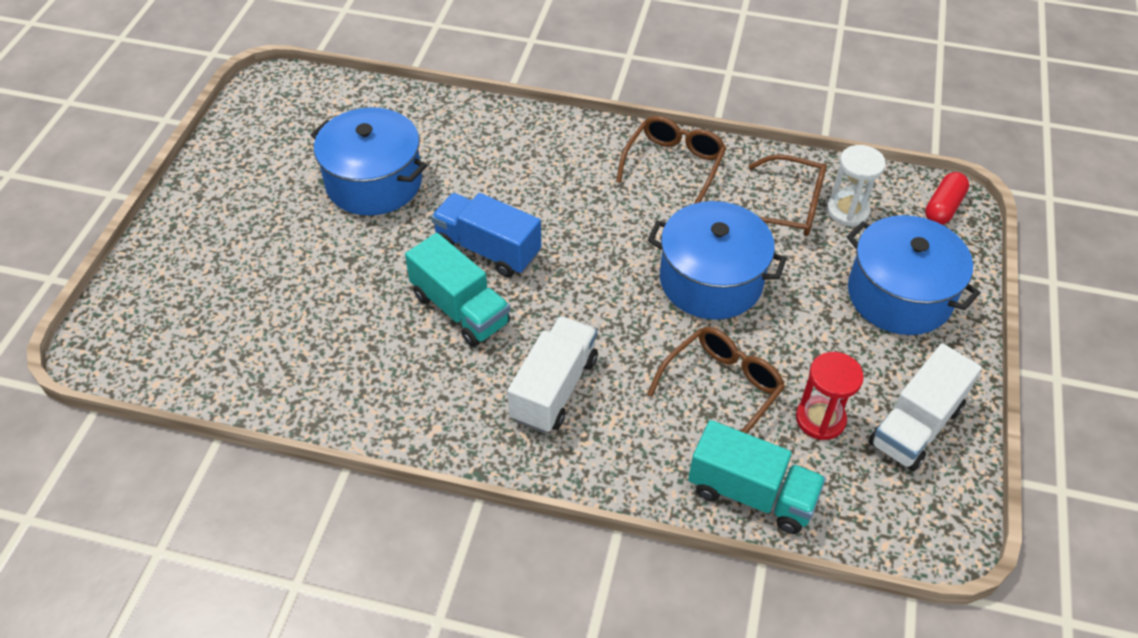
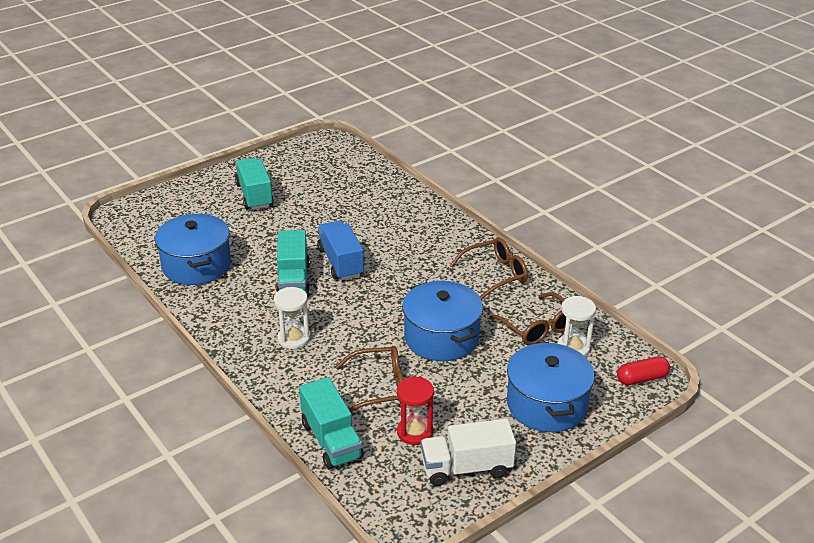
camera: 40 degrees right, 15 degrees down
(264, 214) = (254, 195): none -> turquoise truck
(374, 182) = (323, 206): blue pot -> blue pot (196, 265)
(554, 389) = (294, 338): white truck -> white hourglass

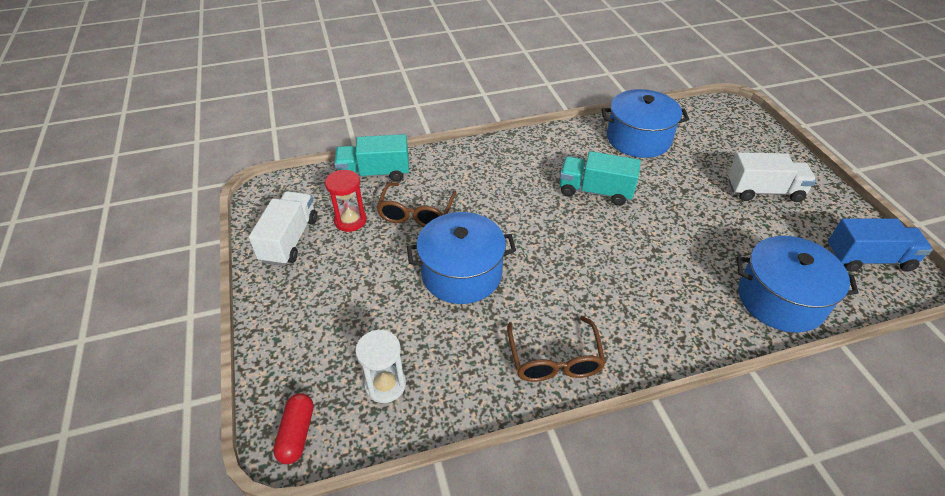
camera: 110 degrees right, 10 degrees up
(254, 195) = (764, 191): turquoise truck -> white truck
(294, 338) = (508, 176): white hourglass -> none
(341, 262) = (618, 229): blue truck -> blue truck (868, 259)
(538, 328) = (436, 364): brown glasses -> none
(547, 404) = (319, 323): blue pot -> blue pot (780, 299)

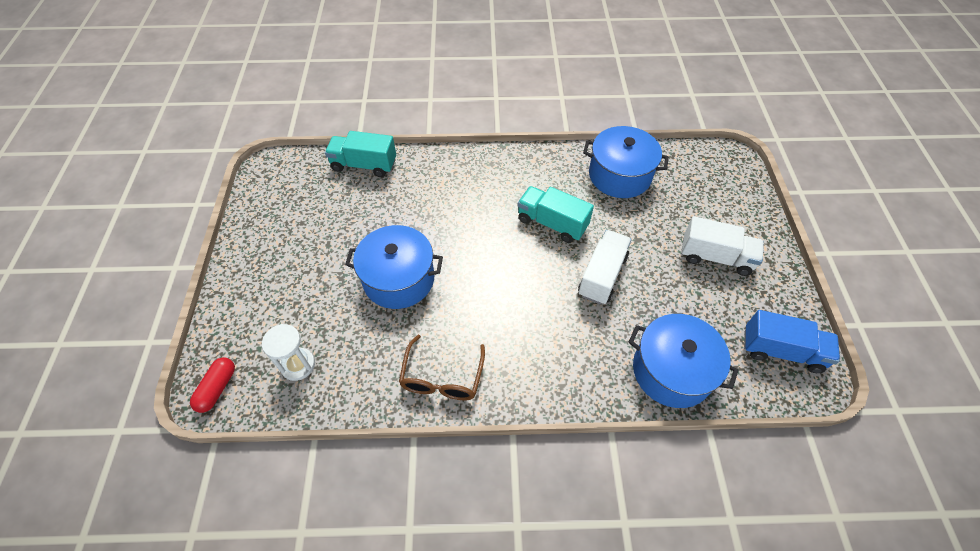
camera: 15 degrees right, 10 degrees up
(290, 240) = (271, 215): white truck -> white truck (602, 276)
(350, 220) = (327, 207): red hourglass -> none
(416, 213) = (384, 212): brown glasses -> none

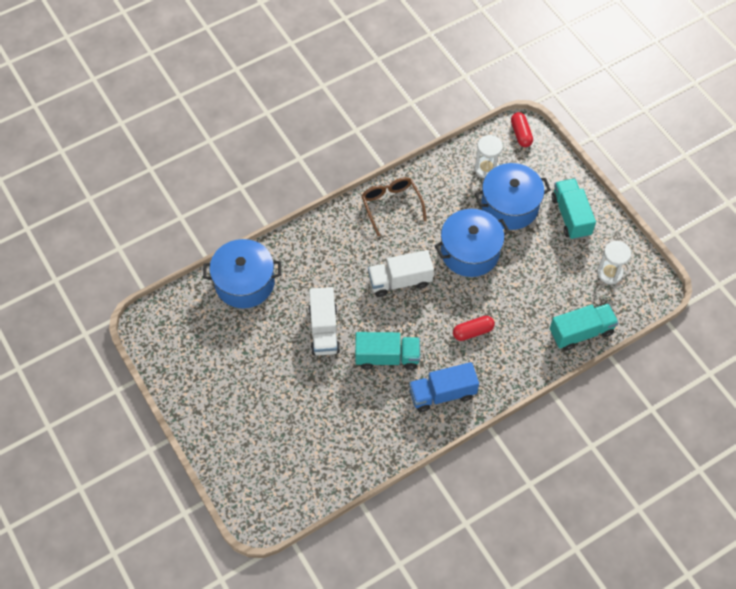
camera: 150 degrees right, 5 degrees up
(268, 263) = (570, 216): none -> turquoise truck
(290, 197) = (609, 273): none -> white hourglass
(456, 208) = (473, 332): none -> red capsule
(619, 175) = (356, 439): blue pot -> blue pot (509, 206)
(715, 257) = (242, 392): white truck -> white truck (400, 281)
(781, 351) = (172, 335): blue truck -> blue truck (442, 394)

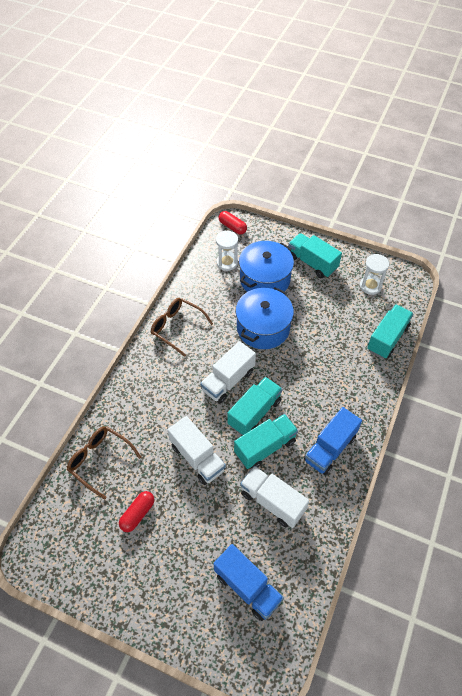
camera: 35 degrees left, 5 degrees down
(244, 283) = (100, 460): blue pot -> brown glasses
(288, 453) = (247, 587): none -> blue truck
(358, 404) = (272, 501): none -> white truck
(401, 323) = (254, 413): none -> turquoise truck
(473, 332) = (313, 385): red capsule -> red capsule (138, 514)

